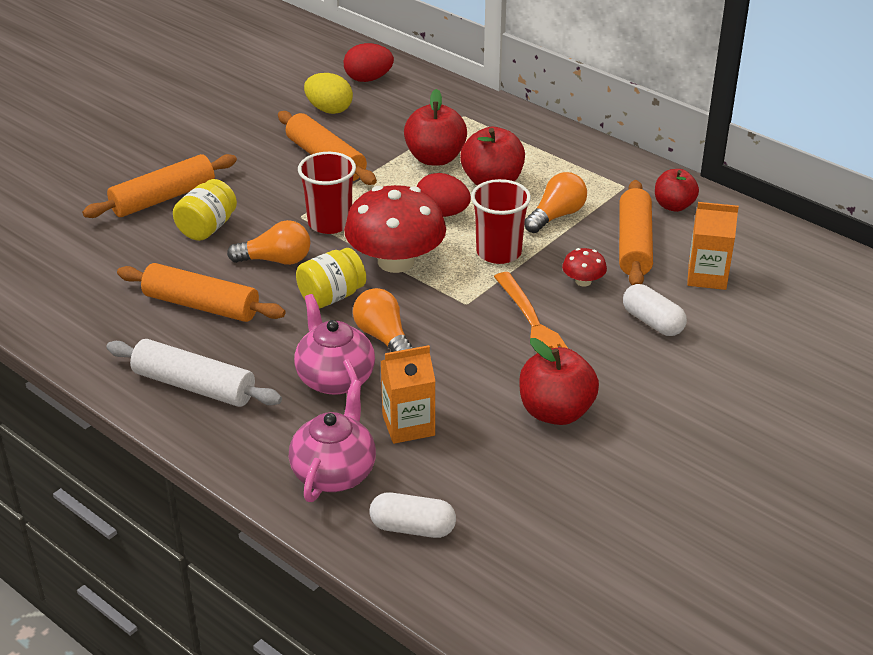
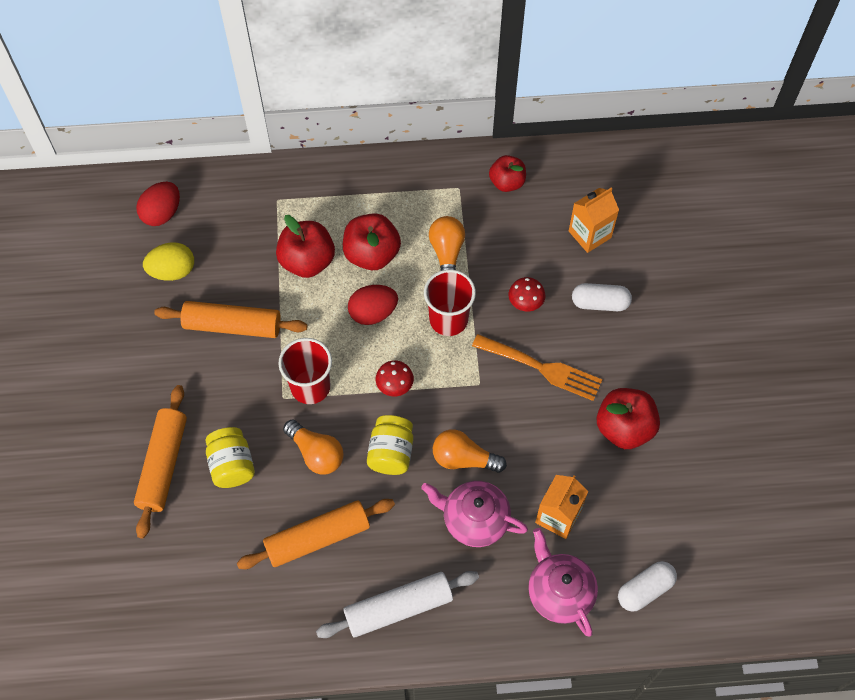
camera: 45 degrees left, 25 degrees up
(276, 260) = (316, 453): orange light bulb -> orange light bulb turned 90 degrees clockwise
(396, 261) = (394, 385): red mushroom -> red mushroom, size x0.43
(634, 244) = (520, 241): orange rolling pin -> none

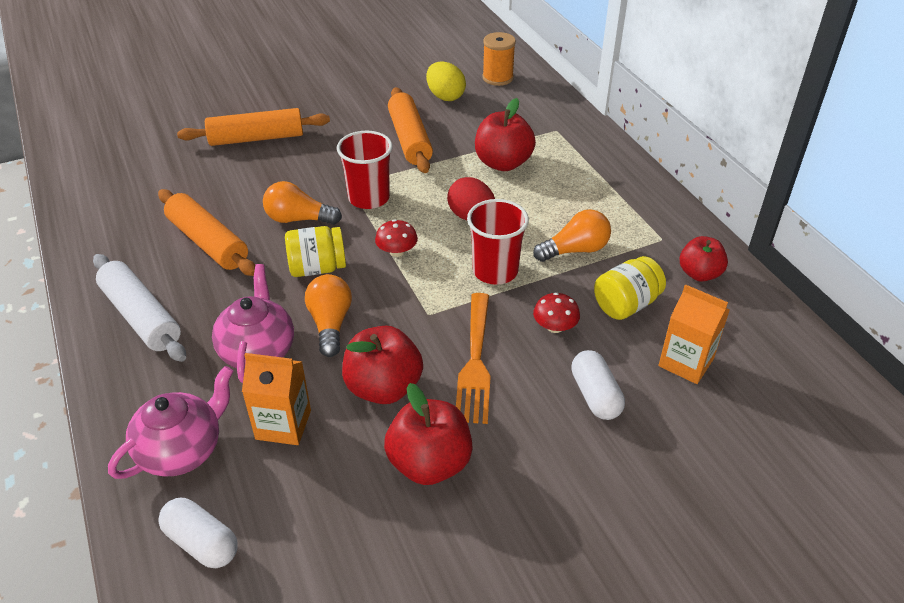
camera: 70 degrees right, 20 degrees down
(162, 213) = (497, 78): red egg -> orange spool
(232, 465) = (268, 174): yellow jar -> yellow jar (626, 304)
(316, 453) = (298, 219): orange light bulb -> orange light bulb turned 75 degrees clockwise
(372, 254) = (538, 200): red apple -> red apple (383, 387)

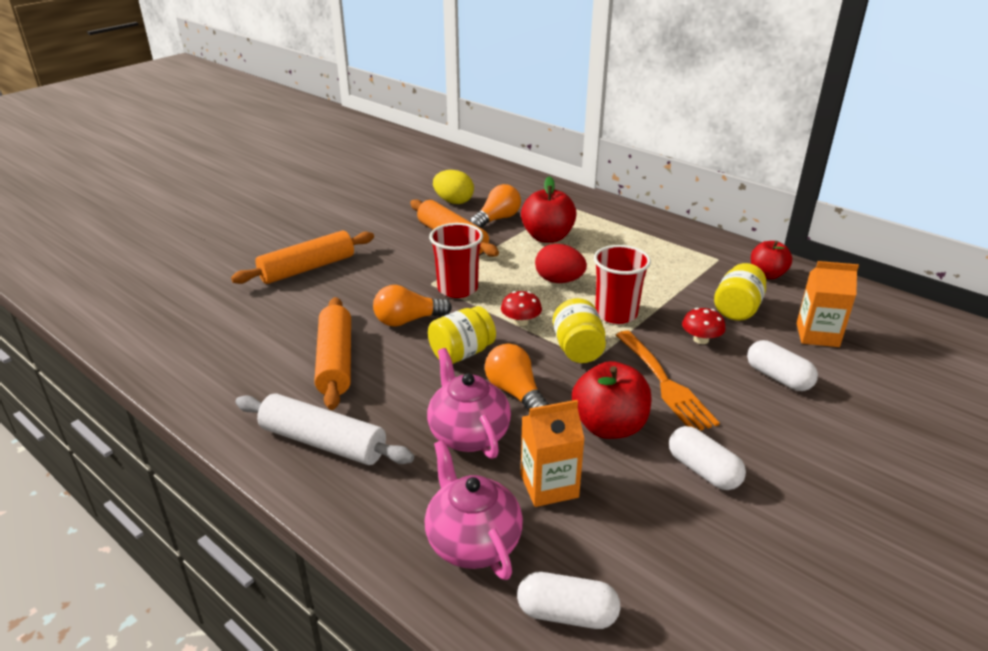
camera: 25 degrees left, 10 degrees down
(182, 450) = (472, 542): pink teapot -> pink teapot turned 45 degrees counterclockwise
(208, 242) = (336, 361): orange rolling pin -> orange rolling pin turned 60 degrees clockwise
(424, 298) = (578, 349): none -> yellow jar
(429, 463) = (703, 470): red apple -> white capsule
(497, 78) = (485, 180): orange spool -> none
(575, 250) = (663, 283): orange light bulb -> orange light bulb (497, 219)

